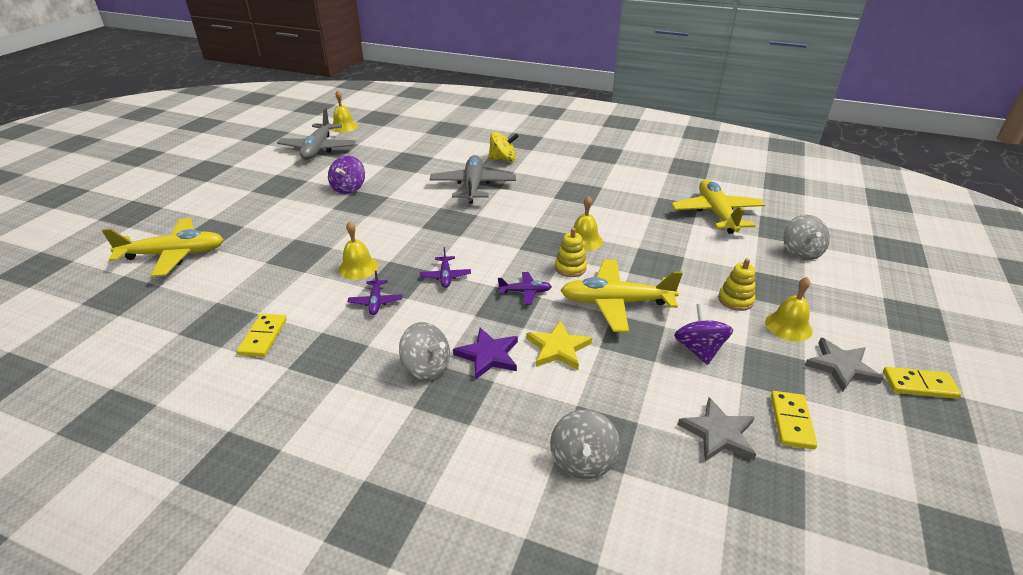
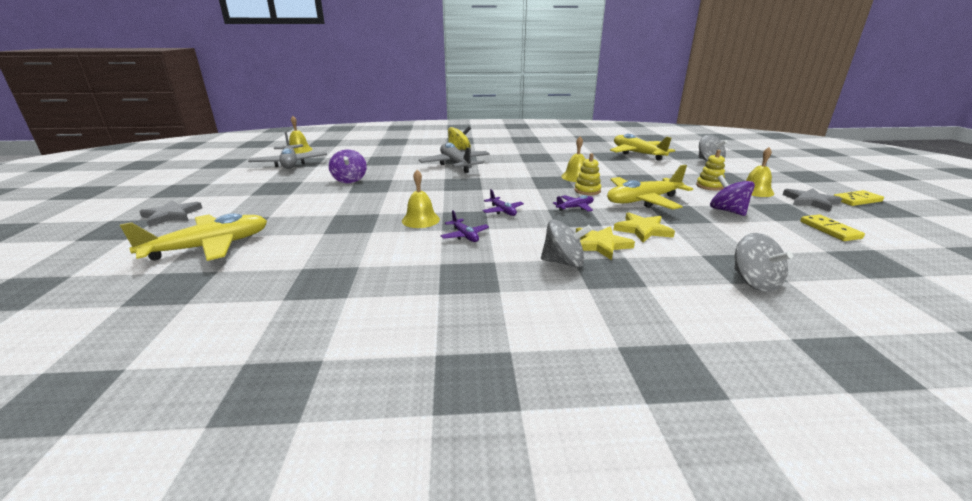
camera: 25 degrees left, 10 degrees down
(263, 337) = (386, 279): yellow domino -> none
(488, 355) = (600, 245): purple star -> yellow star
(718, 433) = (804, 245): grey star -> grey star (171, 215)

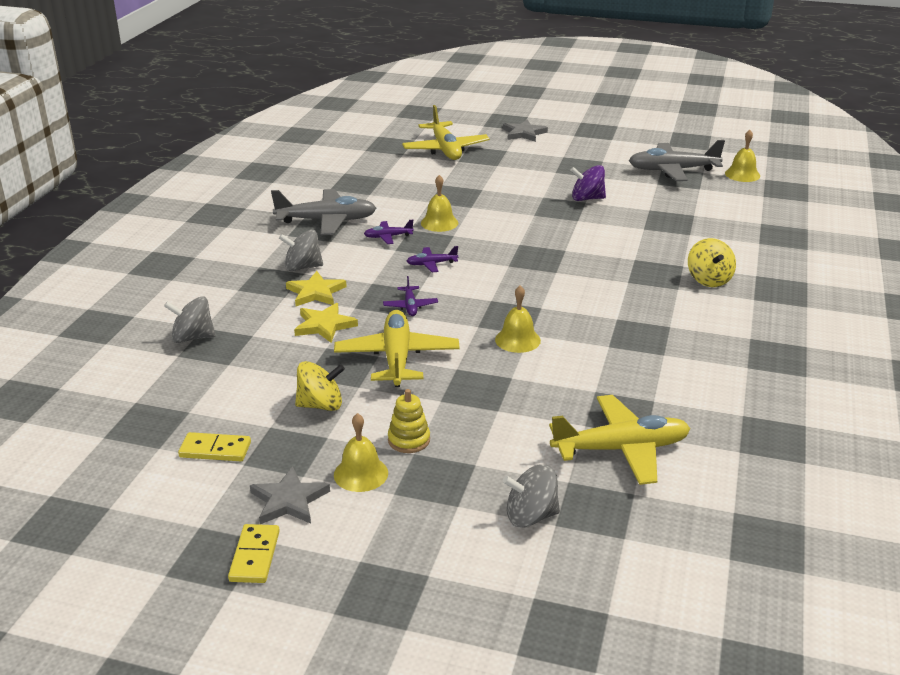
camera: 110 degrees right, 5 degrees up
(455, 165) = (623, 265): grey plane -> grey plane (327, 221)
(563, 262) = (302, 267): grey spinning top -> grey spinning top turned 60 degrees clockwise
(587, 191) = (458, 331): yellow stacking toy -> none
(727, 211) = (320, 405): purple spinning top -> yellow spinning top

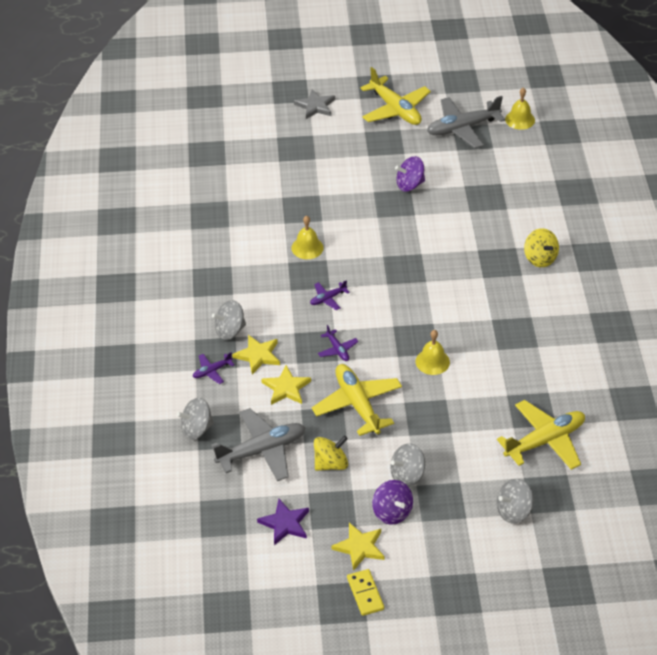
camera: 20 degrees left, 15 degrees up
(215, 450) = (285, 523): yellow domino -> purple star
(289, 500) = (359, 547): grey star -> yellow star
(327, 221) = (214, 270): grey plane -> grey plane (262, 450)
(361, 473) = (392, 512): yellow bell -> purple spinning top
(388, 237) = (276, 276): purple plane -> purple plane (212, 371)
(409, 440) = (407, 475): yellow stacking toy -> grey spinning top
(445, 149) = (259, 147): yellow plane -> yellow plane (395, 109)

